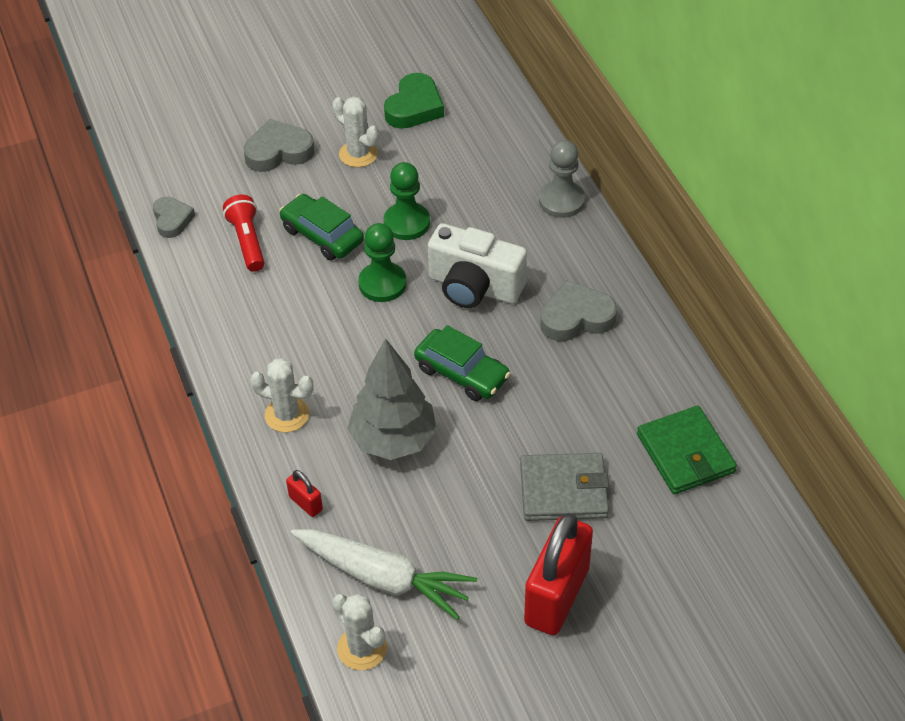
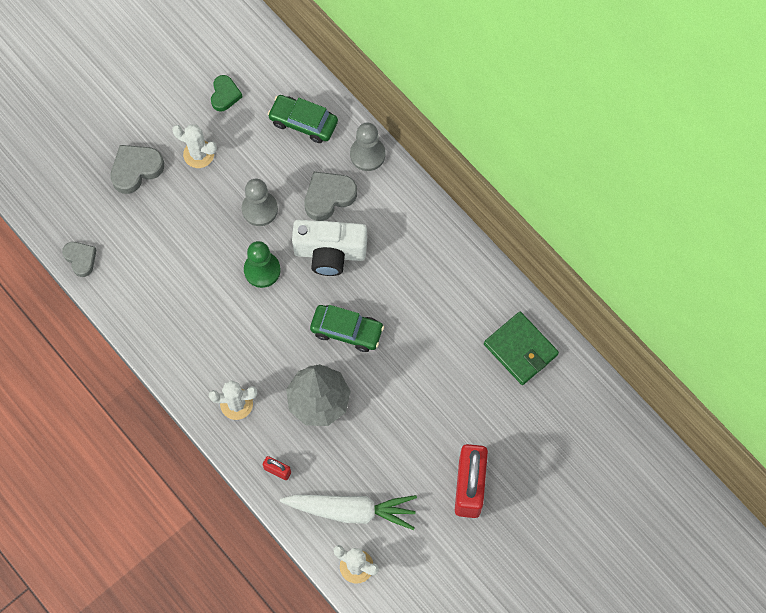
camera: 20 degrees left, 20 degrees up
(247, 241) = (146, 262): red flashlight -> none
(322, 235) = (201, 239): green car -> green car (303, 122)
(406, 223) = (259, 209): green pawn -> grey pawn
(414, 107) = (225, 95): green heart -> green heart, size x0.66
(563, 490) = (448, 405): grey wallet -> none
(576, 317) = (411, 258): grey heart -> grey heart (328, 197)

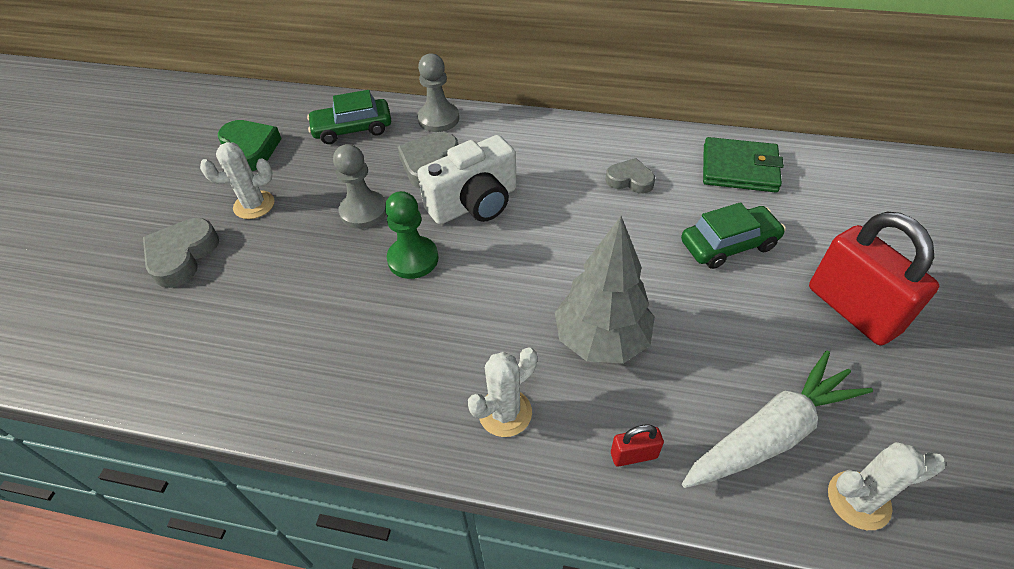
camera: 35 degrees left, 20 degrees down
(80, 259) = (155, 385): grey heart -> grey heart (630, 180)
(225, 95) = (250, 149): green heart -> green heart, size x1.51
(347, 330) = (560, 255): green car -> green car (728, 244)

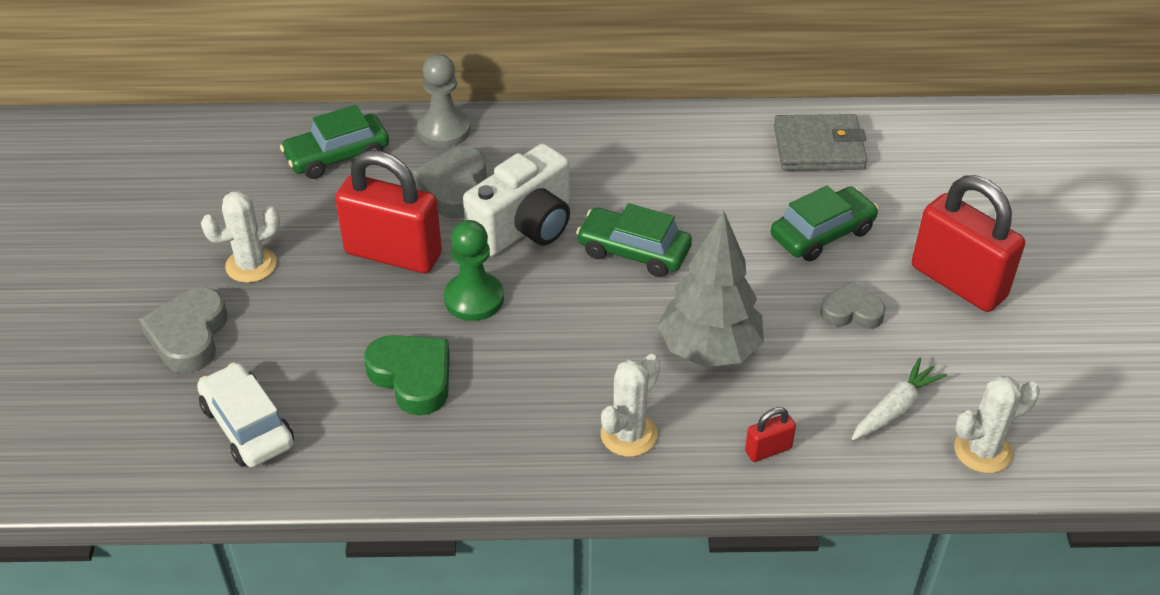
camera: 15 degrees left, 5 degrees down
(189, 343) = (247, 426): none -> white car
(250, 149) = (212, 198): green heart -> green heart (412, 377)
(363, 211) = (393, 254): grey pawn -> red padlock
(558, 237) = (633, 252): none -> green car
(630, 180) = (698, 176): grey heart -> grey heart (851, 312)
(739, 169) = (818, 148): green wallet -> grey wallet
(770, 433) = (894, 409): white carrot -> white carrot, size x0.59

